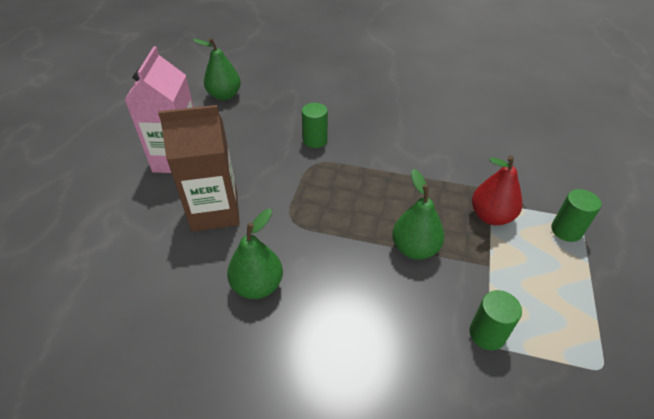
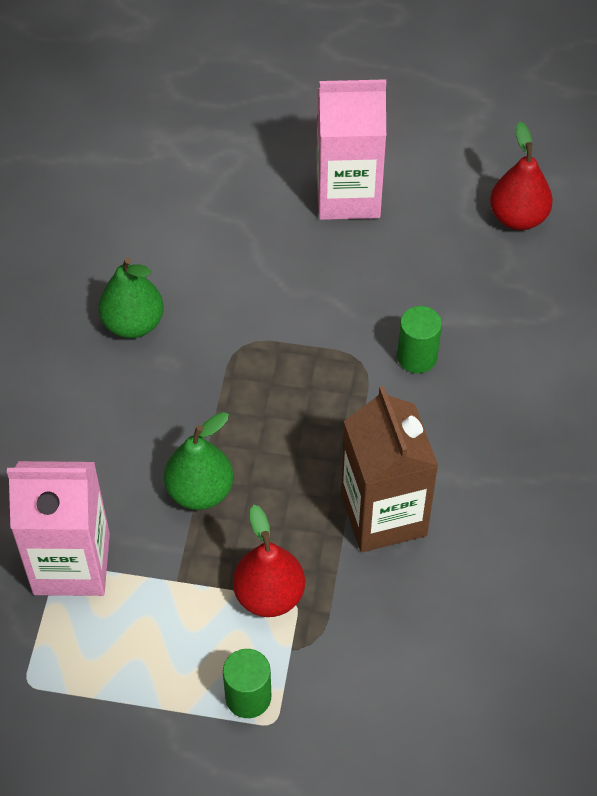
camera: 85 degrees right, 10 degrees up
(215, 211) = (249, 258): brown carton -> brown carton (383, 515)
(224, 95) = (518, 217): green pear -> red pear
(487, 334) = (71, 563): green cylinder -> pink carton

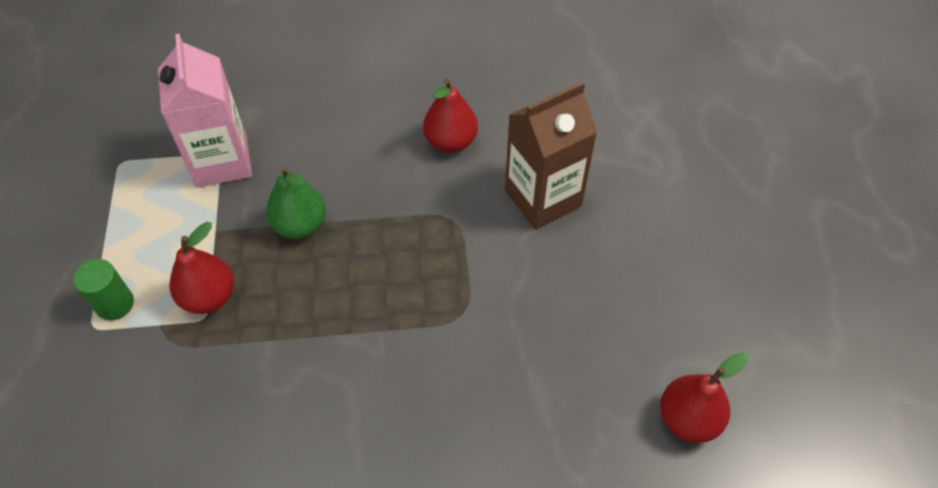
camera: 75 degrees right, 0 degrees up
(133, 324) = (450, 142): green pear -> red pear
(348, 195) = (648, 261): pink carton -> none
(383, 515) = (301, 367): brown carton -> brown carton (543, 198)
(417, 357) = (481, 359): green cylinder -> none

